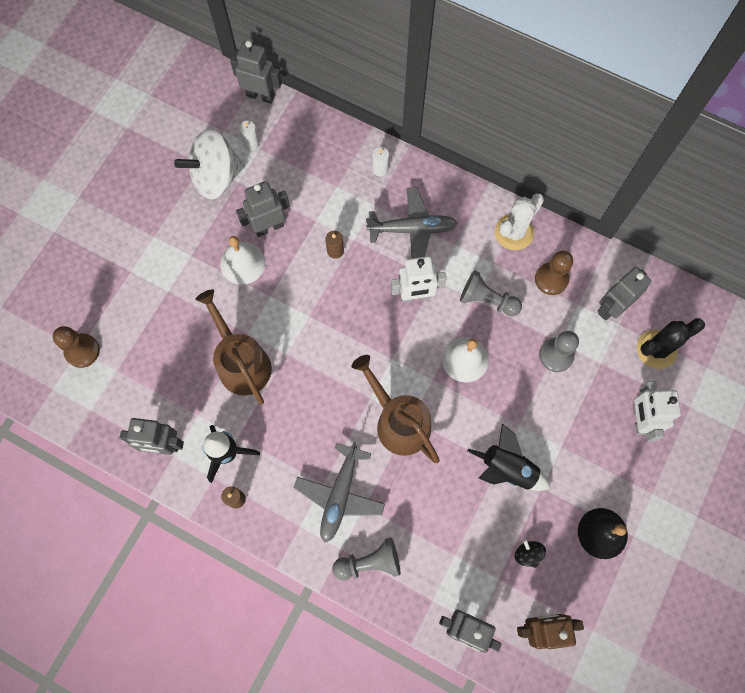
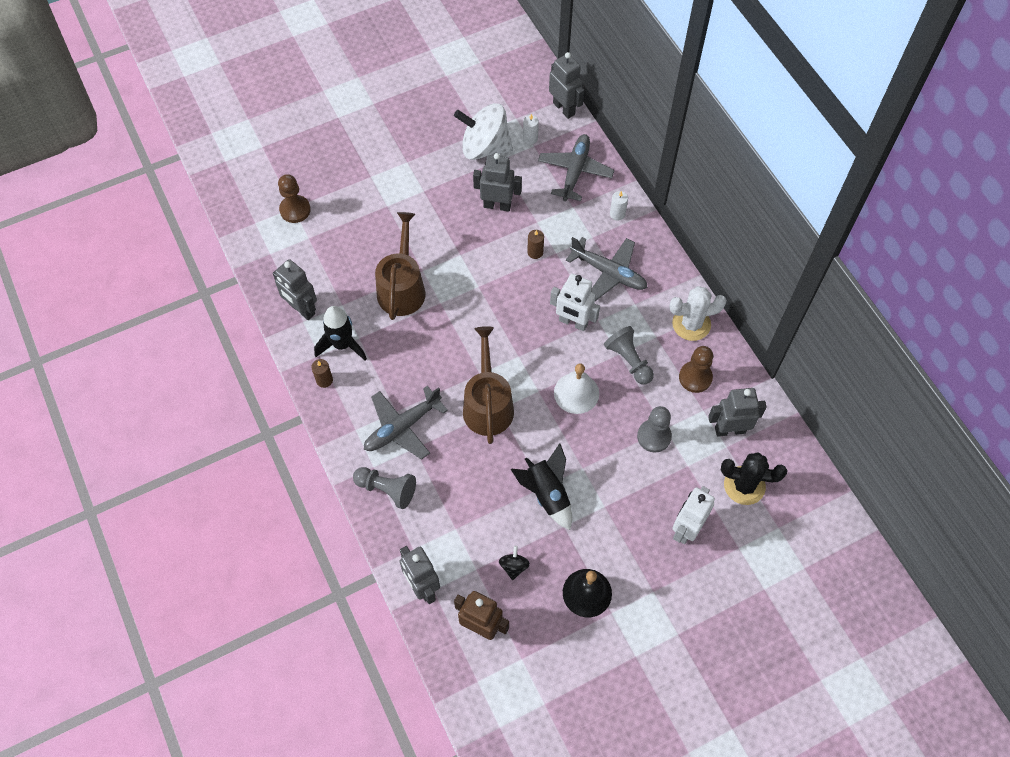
camera: 35 degrees right, 10 degrees down
(242, 263) = (457, 219): white bell -> none
(314, 151) = (575, 171): none -> grey plane

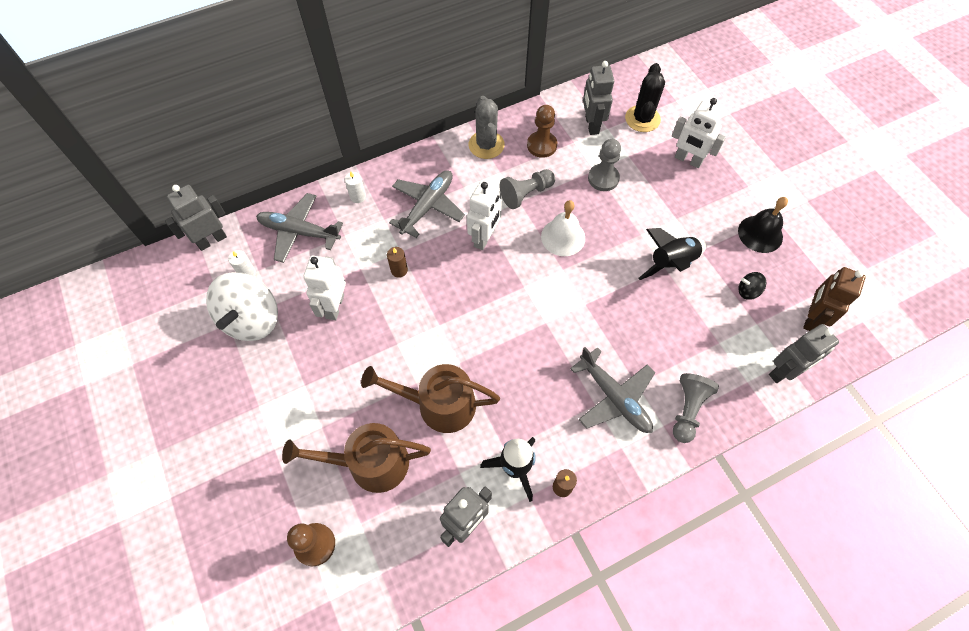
camera: 90 degrees left, 0 degrees up
(487, 405) = (581, 314): brown watering can -> brown watering can (370, 463)
(497, 205) = (334, 306): grey robot -> white robot
(691, 324) = (486, 145): white cactus -> grey cactus

